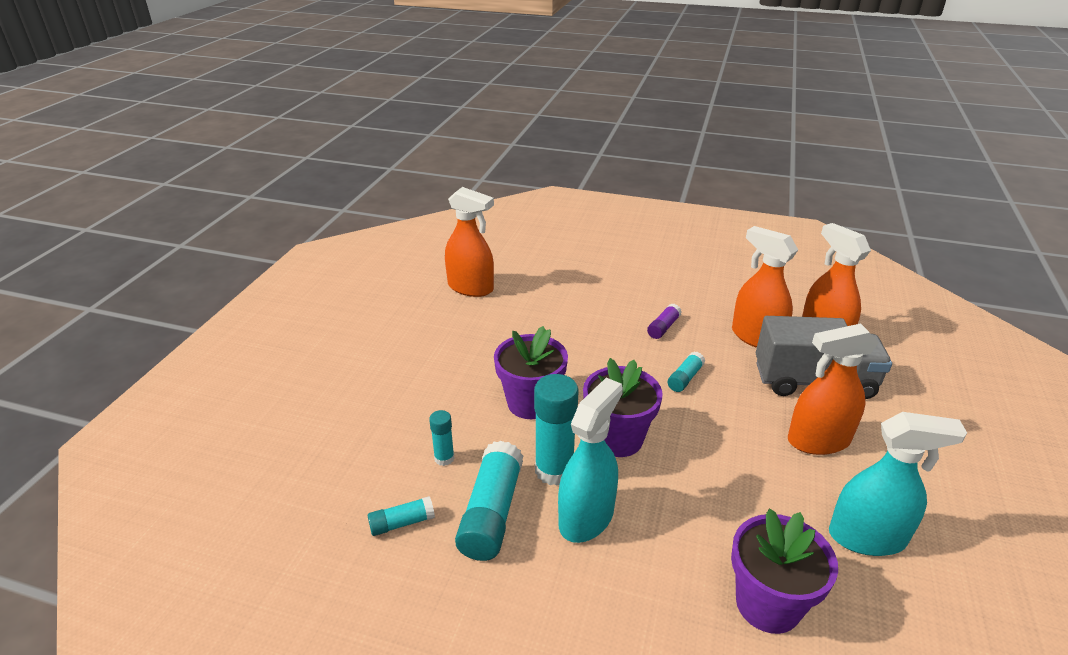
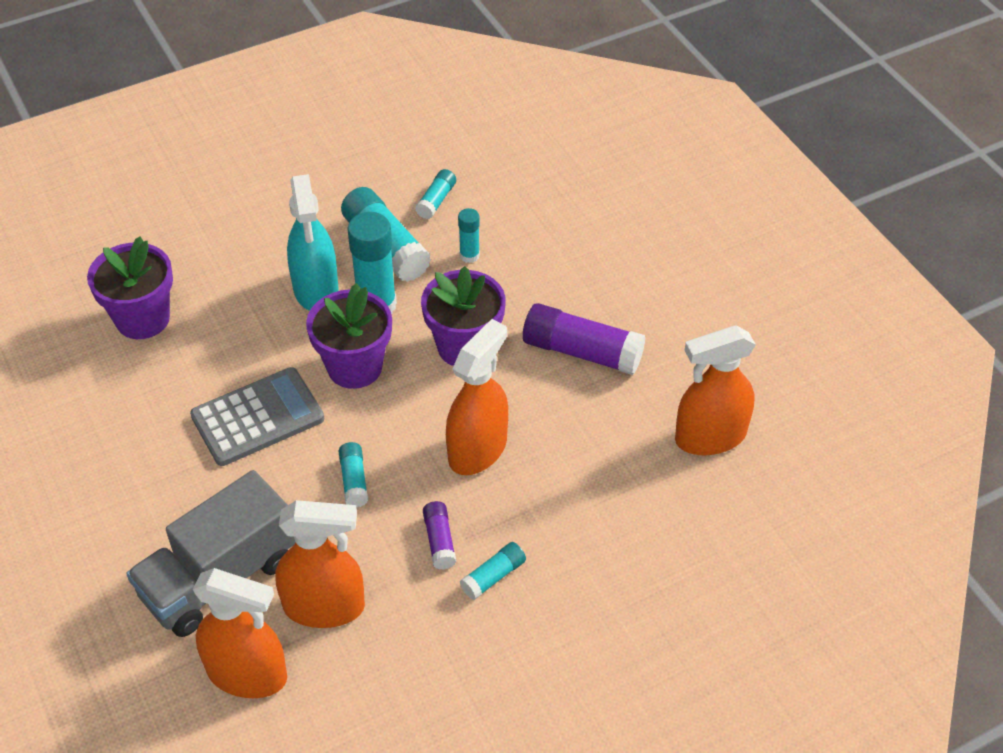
camera: 135 degrees right, 15 degrees up
(468, 356) = (582, 352): none -> purple glue stick
(651, 302) = (493, 576): none -> turquoise glue stick
(720, 451) = (257, 417): none -> grey calculator
(818, 440) = (175, 494): orange spray bottle -> orange spray bottle (478, 449)
(867, 537) = (90, 420): turquoise spray bottle -> none

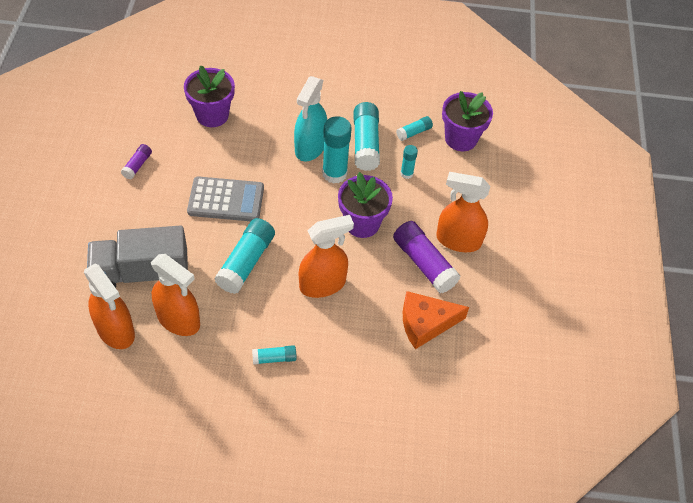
camera: 30 degrees right, 5 degrees up
(354, 367) = (296, 201): purple flower pot -> purple flower pot (461, 139)
(354, 481) = (246, 262): turquoise glue stick -> turquoise glue stick, size x1.92
(439, 541) = (263, 322): purple glue stick -> purple glue stick (137, 165)
(643, 421) = (426, 323): none -> orange cheese
(710, 437) = (456, 355): orange spray bottle -> orange spray bottle (458, 240)

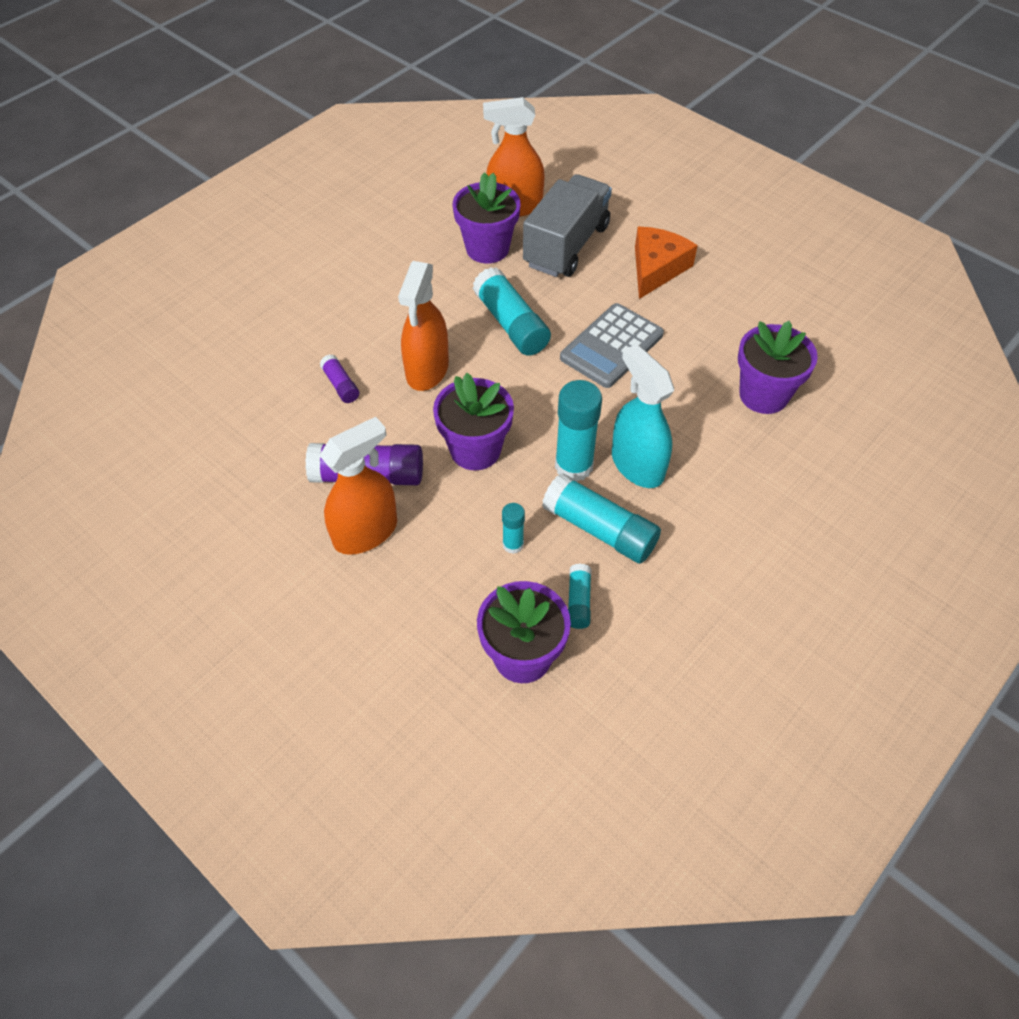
camera: 130 degrees right, 0 degrees up
(137, 165) = (721, 297): purple glue stick -> purple glue stick (340, 385)
(179, 320) = (487, 248): orange spray bottle -> purple flower pot
(274, 358) = (381, 292): turquoise glue stick -> none
(426, 323) = (297, 429): orange cheese -> orange cheese (656, 268)

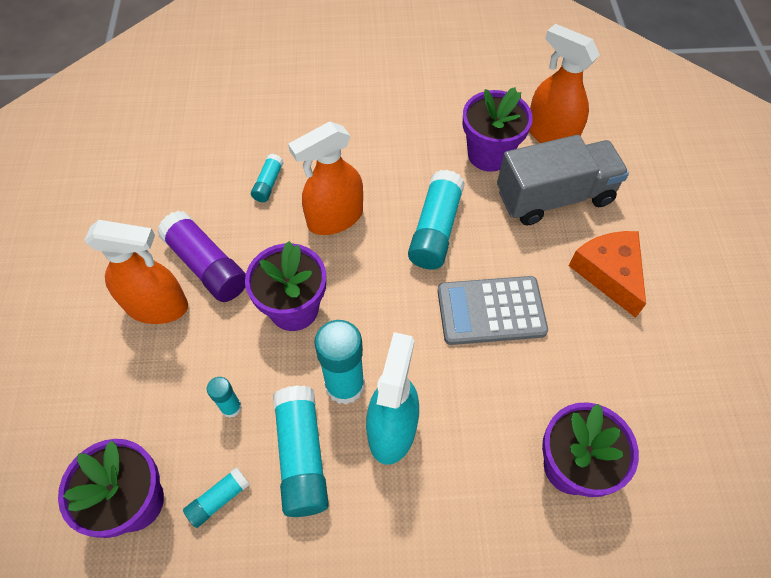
camera: 45 degrees right, 5 degrees up
(340, 385) = (268, 183): purple glue stick -> turquoise glue stick
(656, 268) = (609, 273): orange cheese -> orange cheese turned 90 degrees counterclockwise

